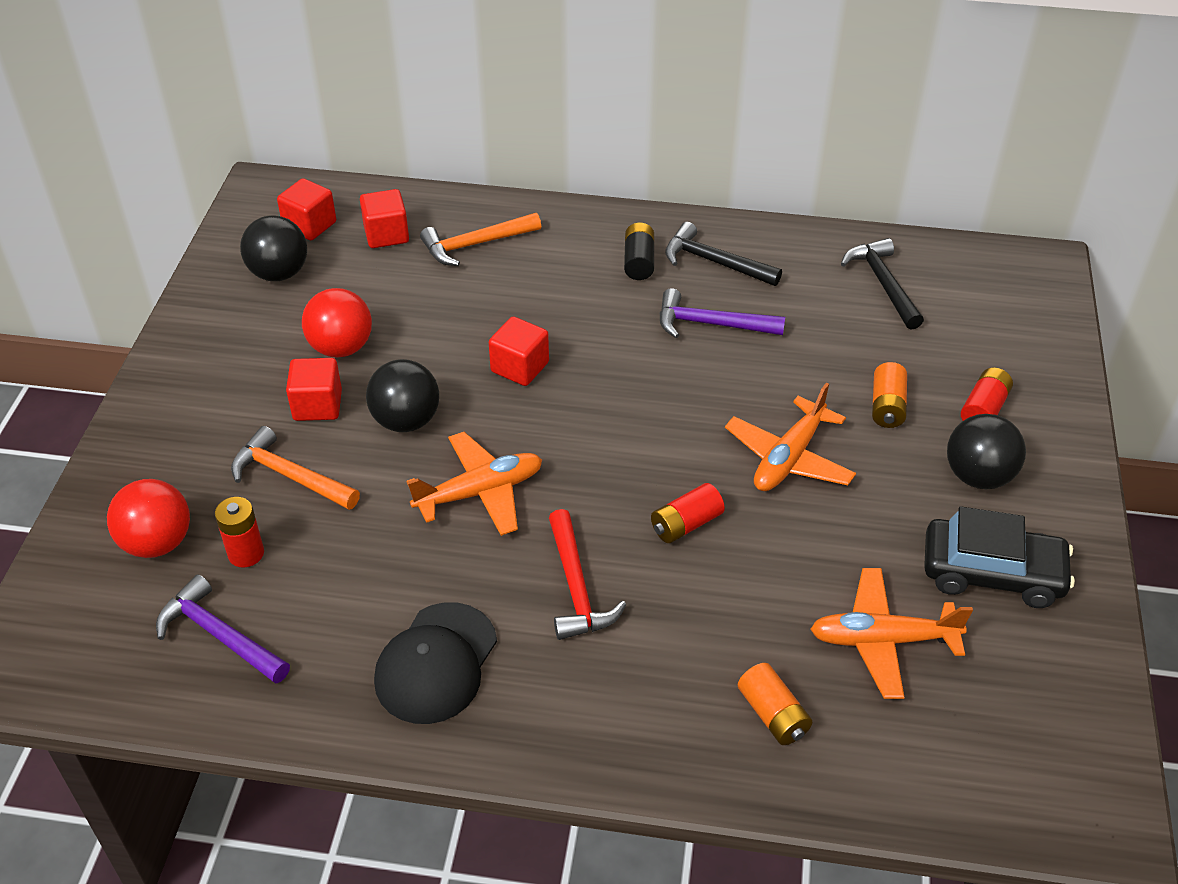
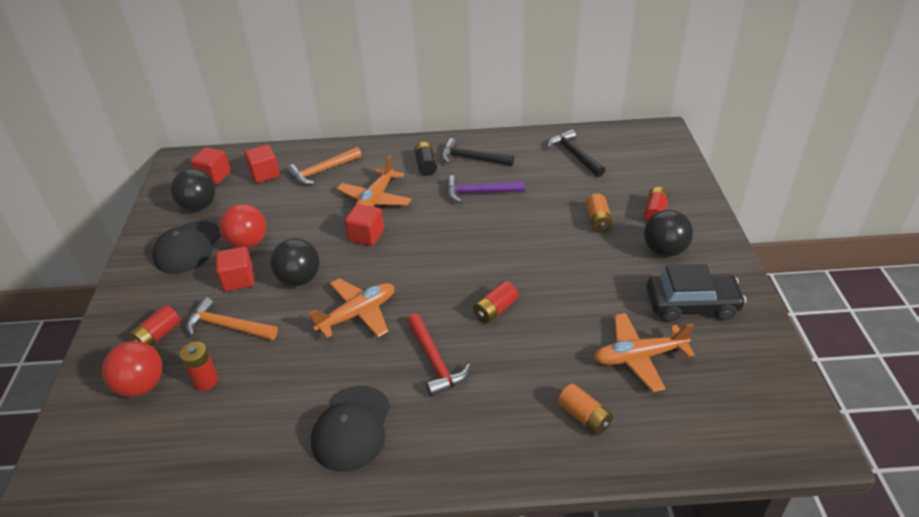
camera: 10 degrees left, 5 degrees down
(190, 471) = (158, 335): none -> red battery
(220, 635) = (196, 439): purple hammer -> none
(253, 339) = (188, 247): none -> black cap
(789, 458) = (548, 260): orange plane -> orange plane (375, 199)

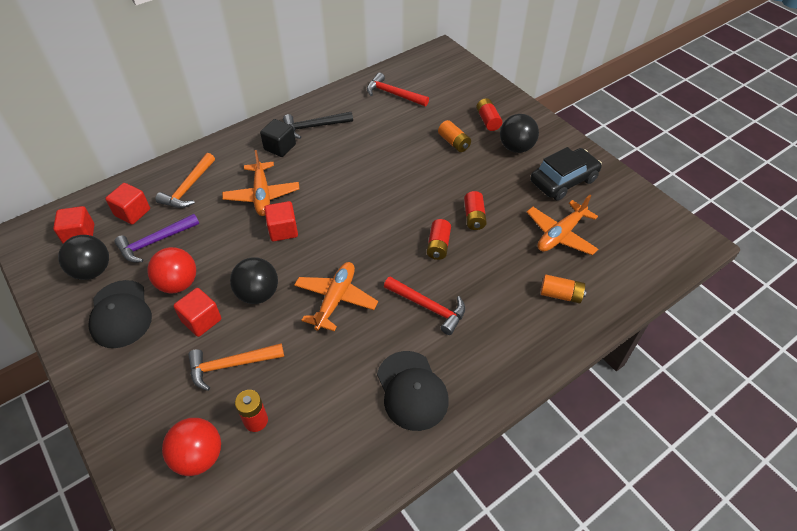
camera: 35 degrees left, 10 degrees up
(158, 335) = (171, 406): red battery -> red battery (474, 217)
(426, 165) = (280, 147): black battery -> black cube
(479, 192) = (345, 154): purple hammer -> purple hammer (155, 242)
(574, 155) = (393, 94): black hammer -> red hammer

